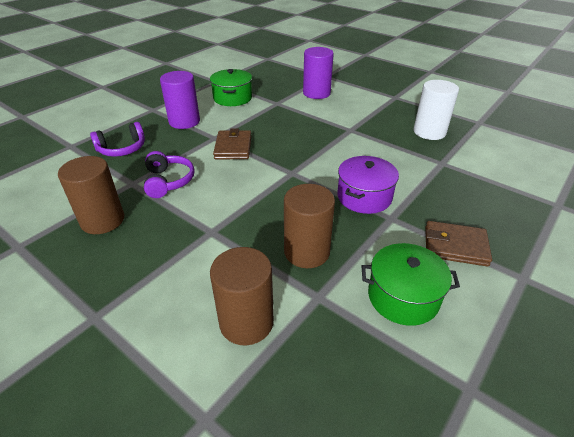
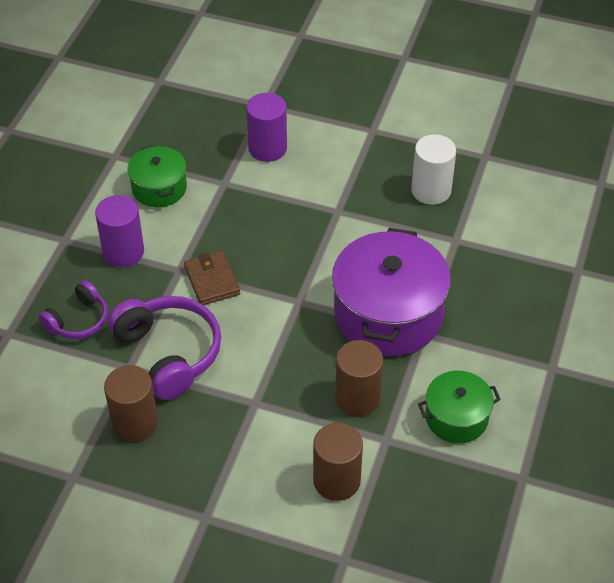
camera: 20 degrees left, 10 degrees up
(168, 181) = (169, 353): purple headphones -> purple headphones, size x1.69
(364, 197) = (388, 314): purple pot -> purple pot, size x1.83
(455, 246) = (489, 350): brown wallet -> none

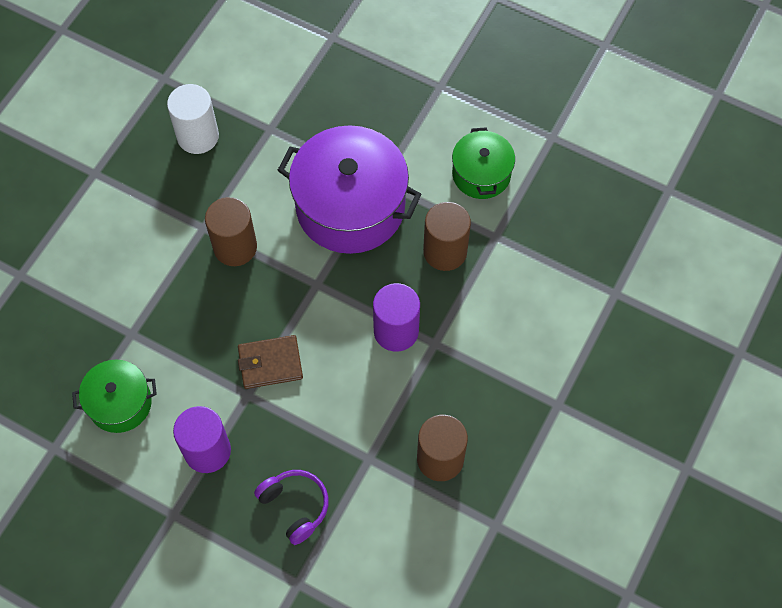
camera: 80 degrees left, 15 degrees up
(169, 353) = (358, 417): purple headphones -> none
(267, 148) = (90, 281): purple cylinder -> purple cylinder (396, 331)
(336, 480) = (534, 285): brown cylinder -> brown cylinder (235, 247)

